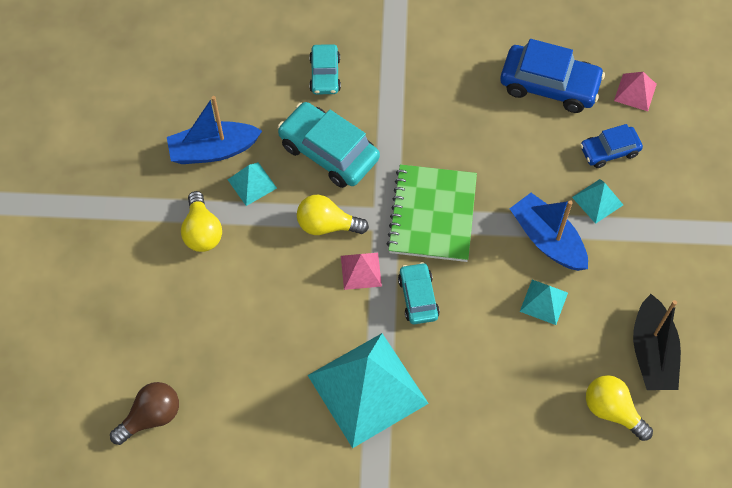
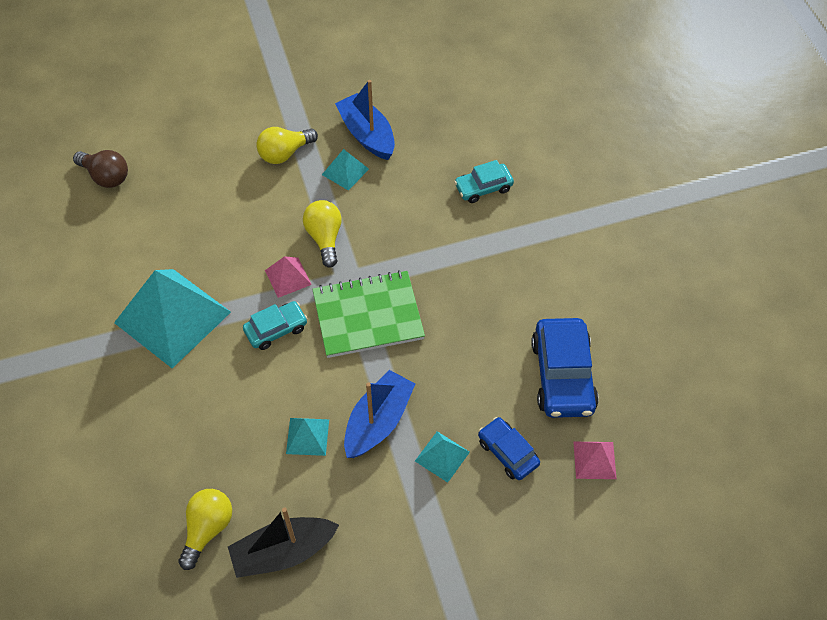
camera: 70 degrees right, 5 degrees down
(329, 152) = (401, 216): turquoise car -> none

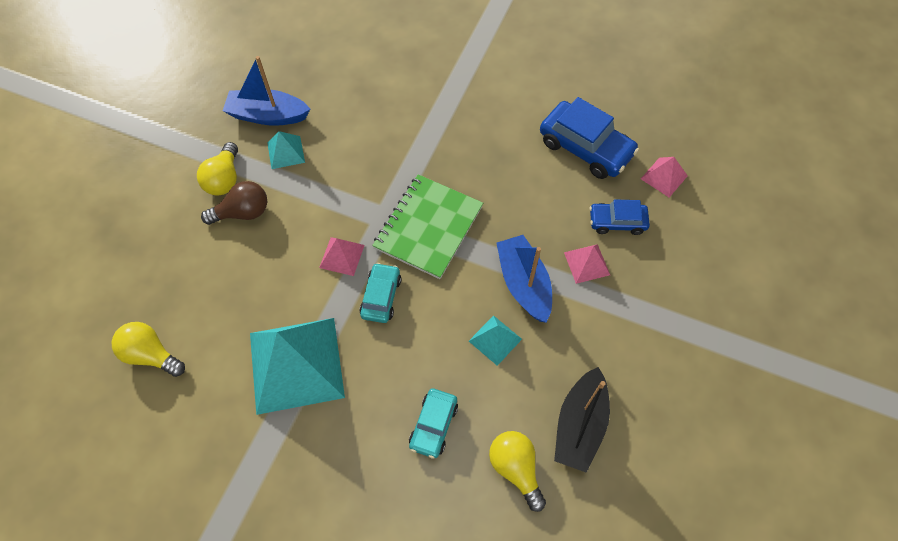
camera: 50 degrees left, 5 degrees up
(106, 176) = (100, 323): brown light bulb -> brown light bulb (243, 212)
(325, 238) = (331, 207): yellow light bulb -> yellow light bulb (151, 355)
(442, 456) = (587, 263): turquoise pyramid -> pink pyramid
(483, 187) = (391, 82): turquoise car -> turquoise car (433, 425)

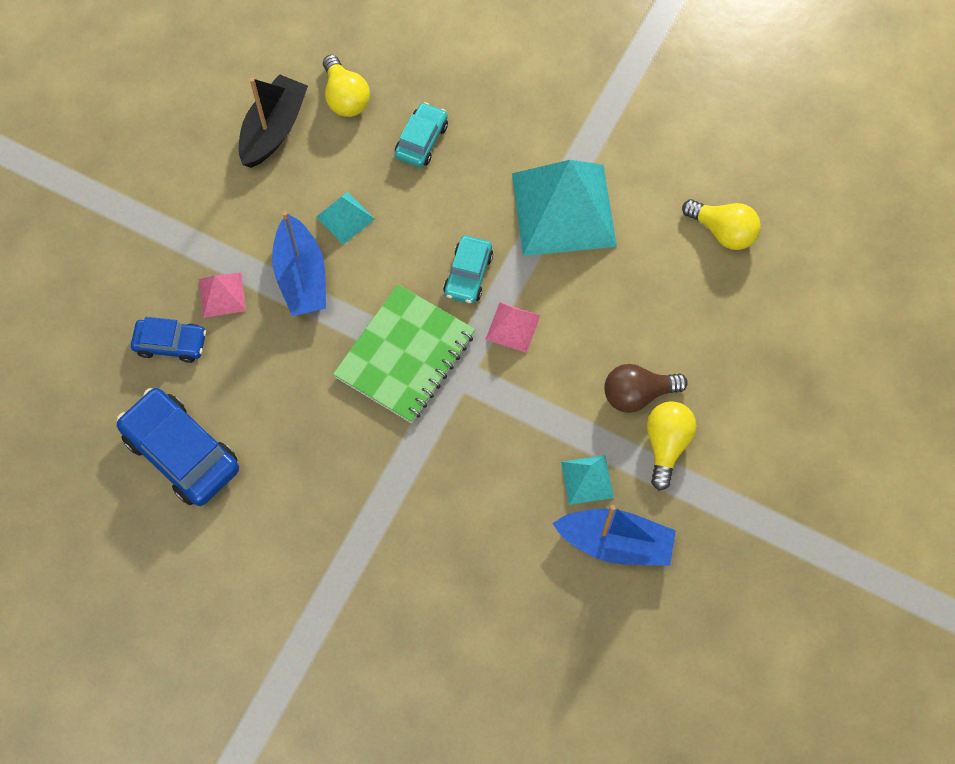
camera: 175 degrees left, 5 degrees up
(664, 177) = (92, 400): pink pyramid -> none

